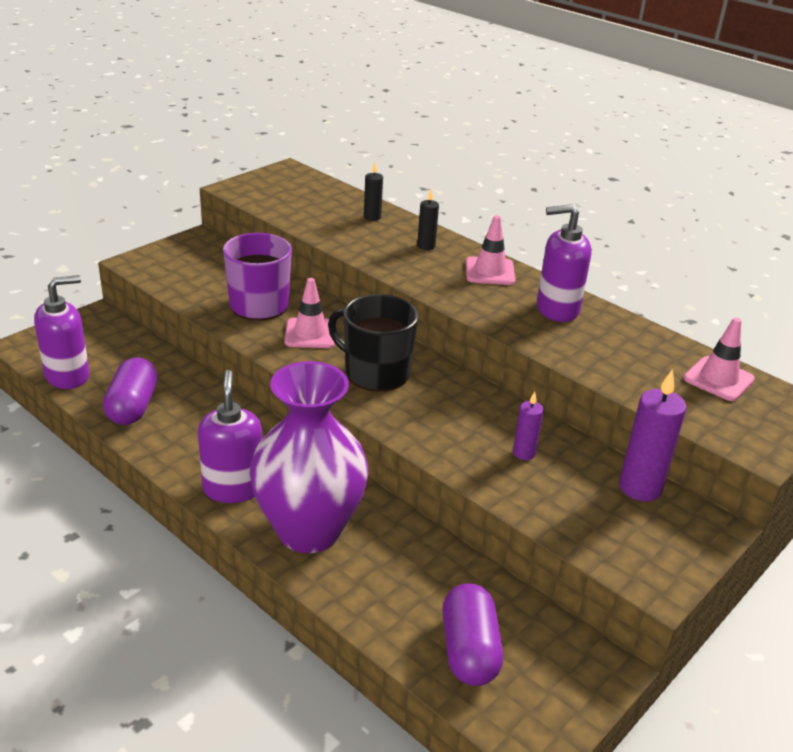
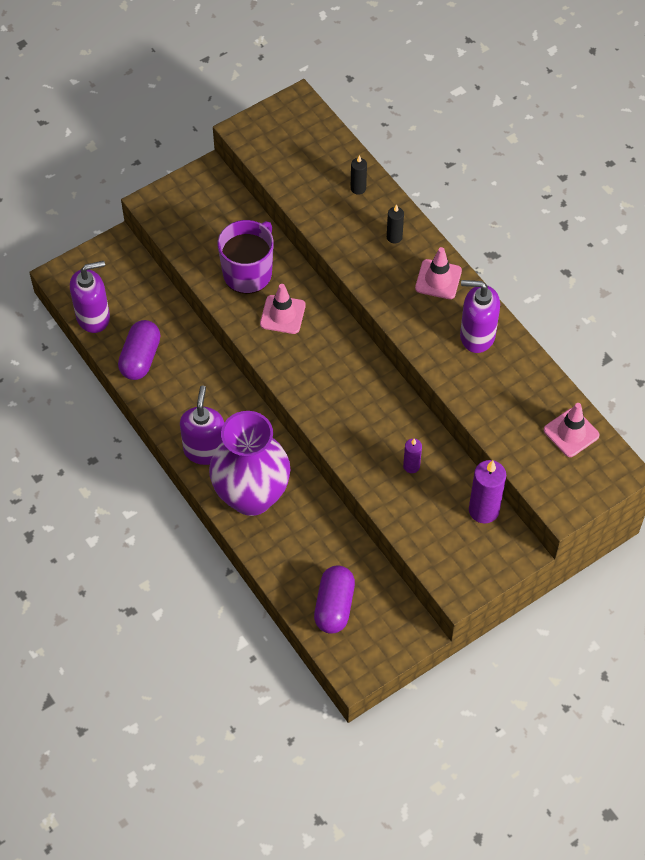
camera: 15 degrees right, 25 degrees up
(375, 372) = (324, 367): black mug -> none

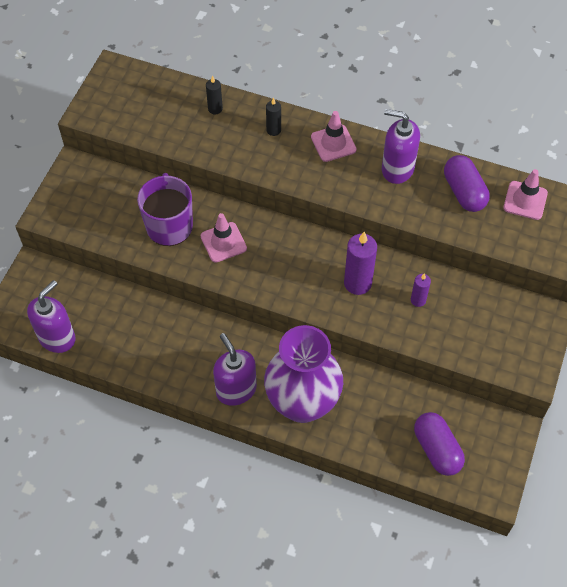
camera: 35 degrees left, 0 degrees up
(140, 358) = (124, 347): purple capsule -> purple capsule (464, 192)
(477, 336) = (397, 169): purple soap dispenser -> purple soap dispenser turned 45 degrees clockwise
(483, 510) = (498, 300): purple candle -> purple candle (357, 283)

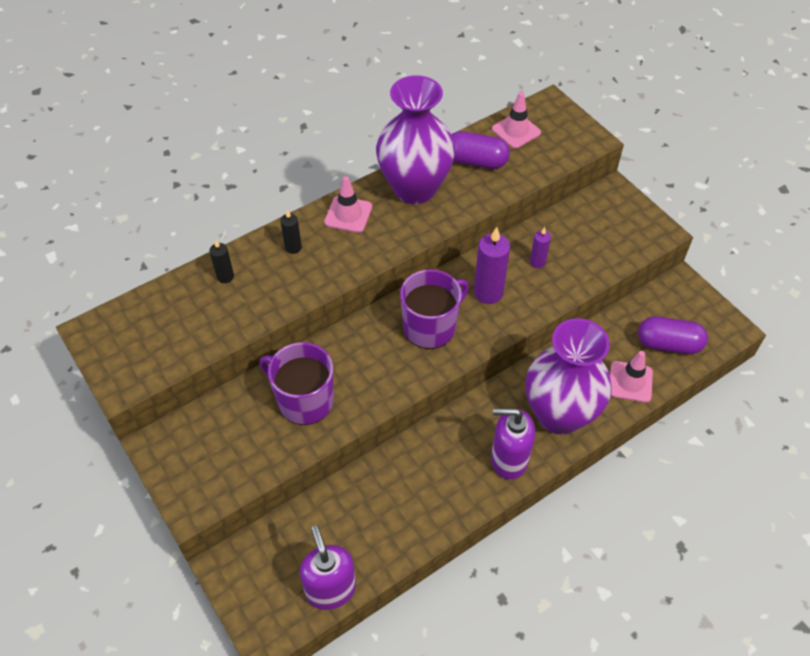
camera: 55 degrees left, 5 degrees down
(223, 242) = (362, 367): pink traffic cone -> pink traffic cone (630, 382)
(294, 264) = (430, 326): none -> purple mug
(397, 169) = (415, 188): purple soap dispenser -> purple vase

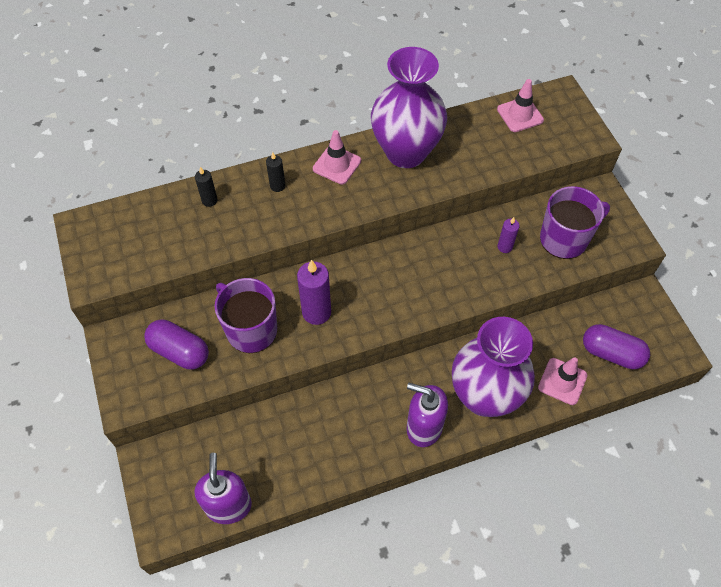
camera: 15 degrees right, 5 degrees up
(430, 326) = (385, 287): purple mug -> purple mug (564, 239)
(476, 161) = (472, 137): purple capsule -> purple capsule (179, 351)
(488, 293) = (448, 266): purple candle -> purple candle (316, 312)

